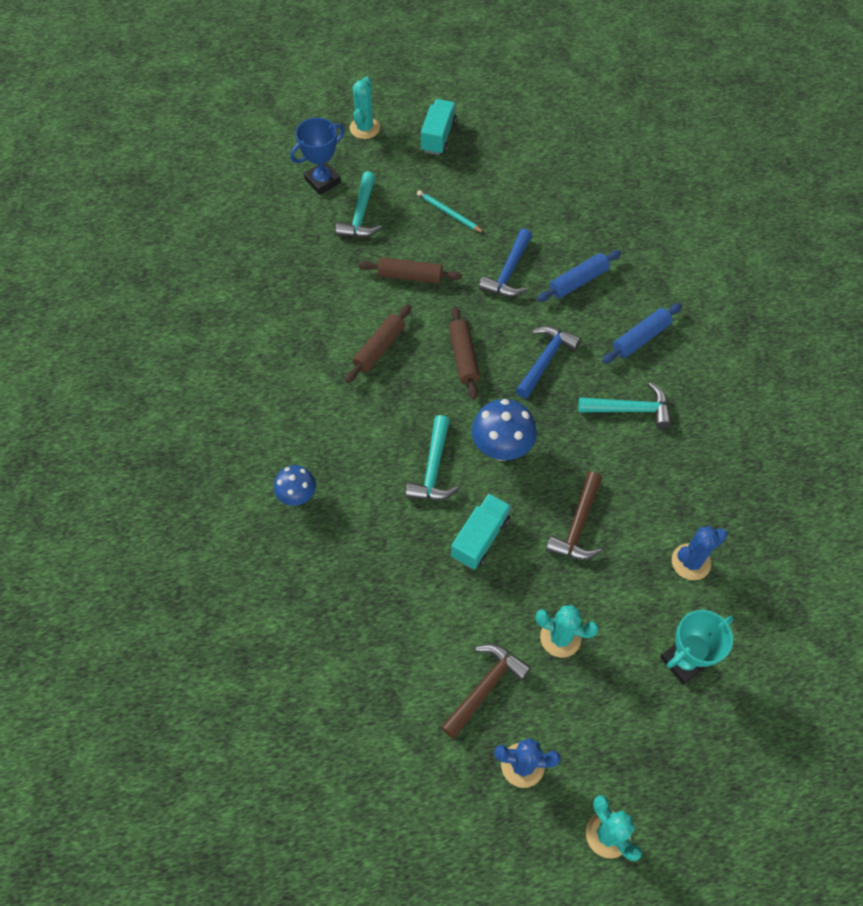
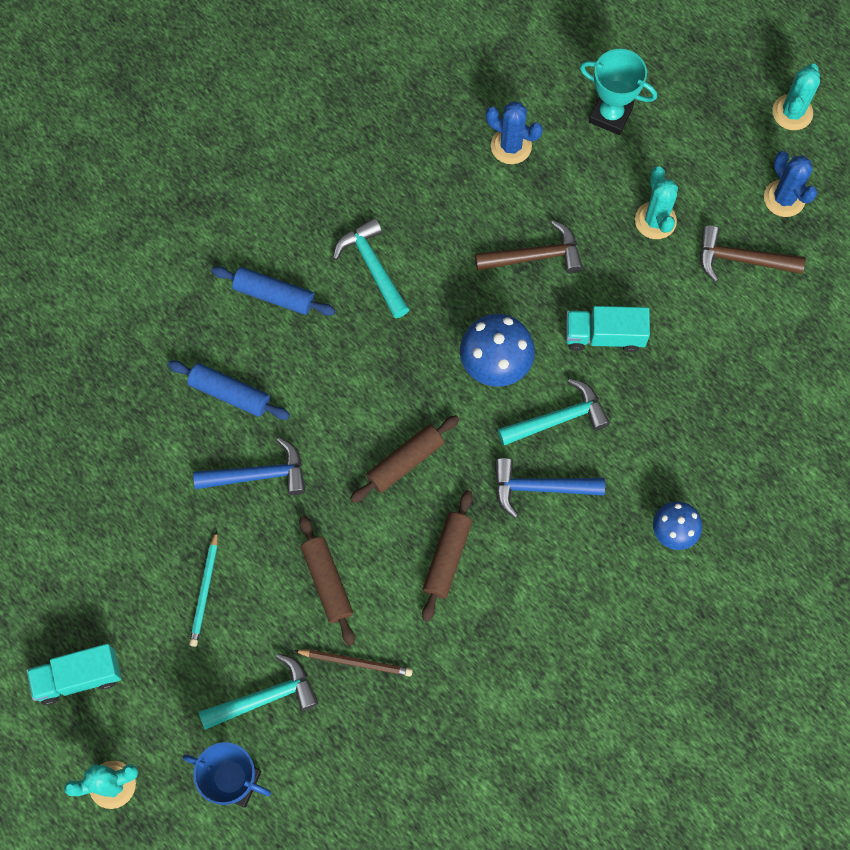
camera: 120 degrees left, 10 degrees up
(348, 268) = (356, 662): none -> brown pencil
(379, 348) = (447, 557): brown rolling pin -> brown rolling pin turned 75 degrees counterclockwise
(545, 360) = (359, 377): blue hammer -> blue hammer (539, 488)

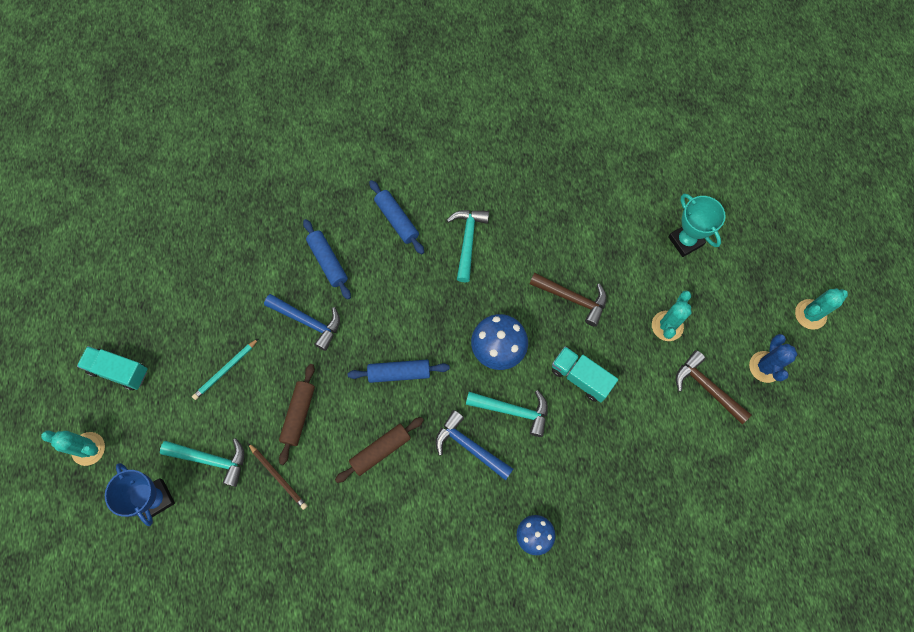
camera: 35 degrees right, 0 degrees up
(405, 462) = (399, 373): brown rolling pin -> blue rolling pin
(511, 146) = (607, 221): blue cactus -> none

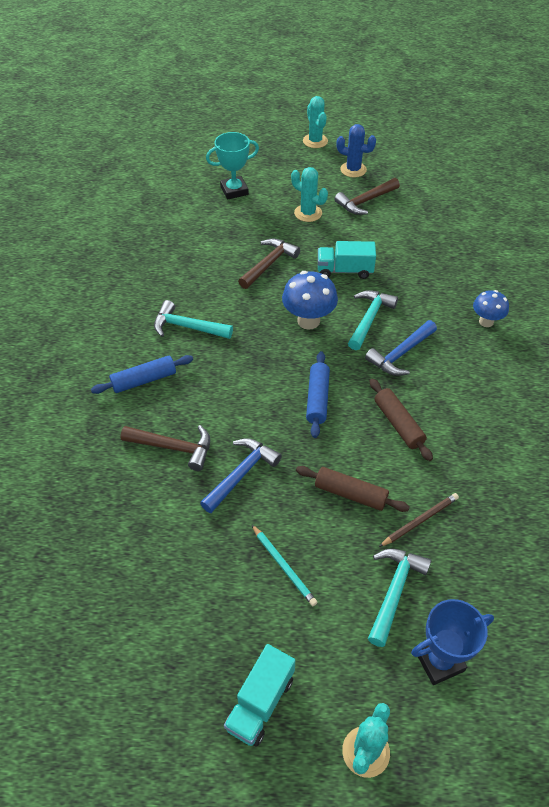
camera: 80 degrees left, 20 degrees down
(327, 262) = (173, 447): blue rolling pin -> brown hammer
(581, 377) = (344, 270): turquoise truck -> turquoise truck turned 45 degrees clockwise

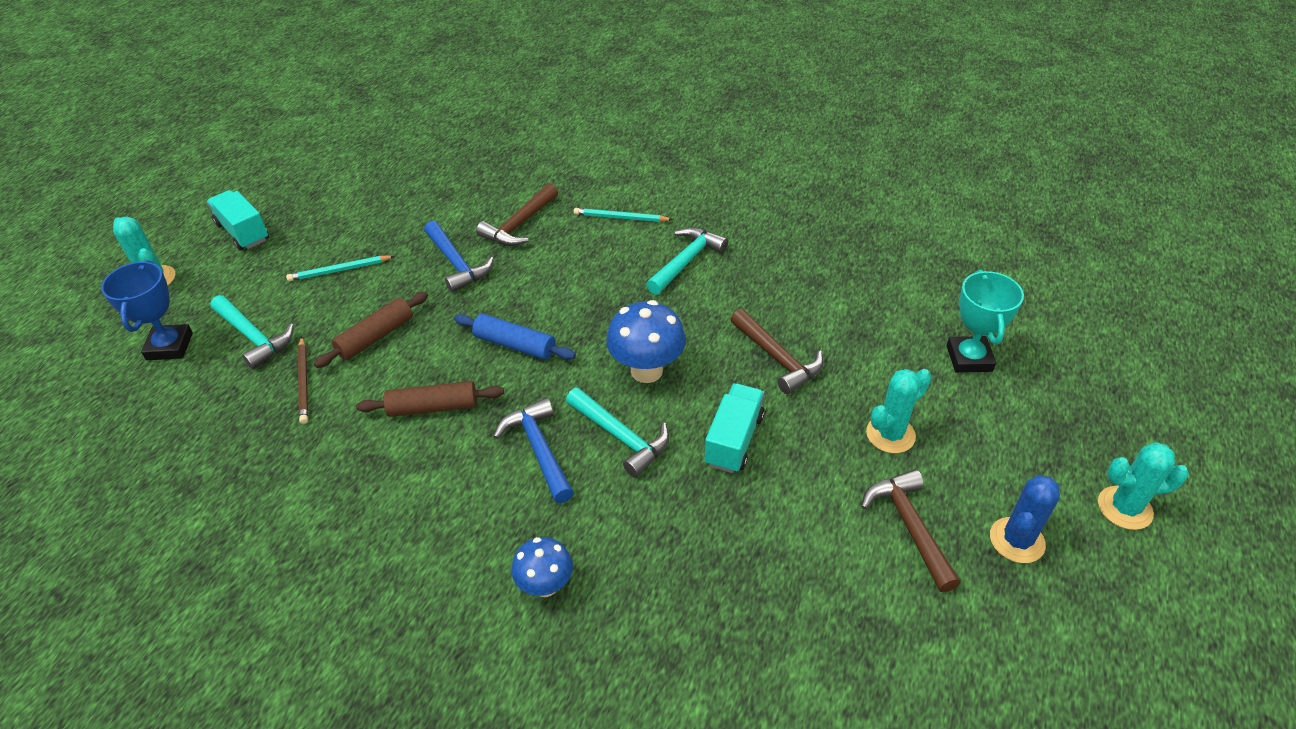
camera: 110 degrees right, 5 degrees down
(144, 380) = (620, 218): blue rolling pin -> turquoise pencil

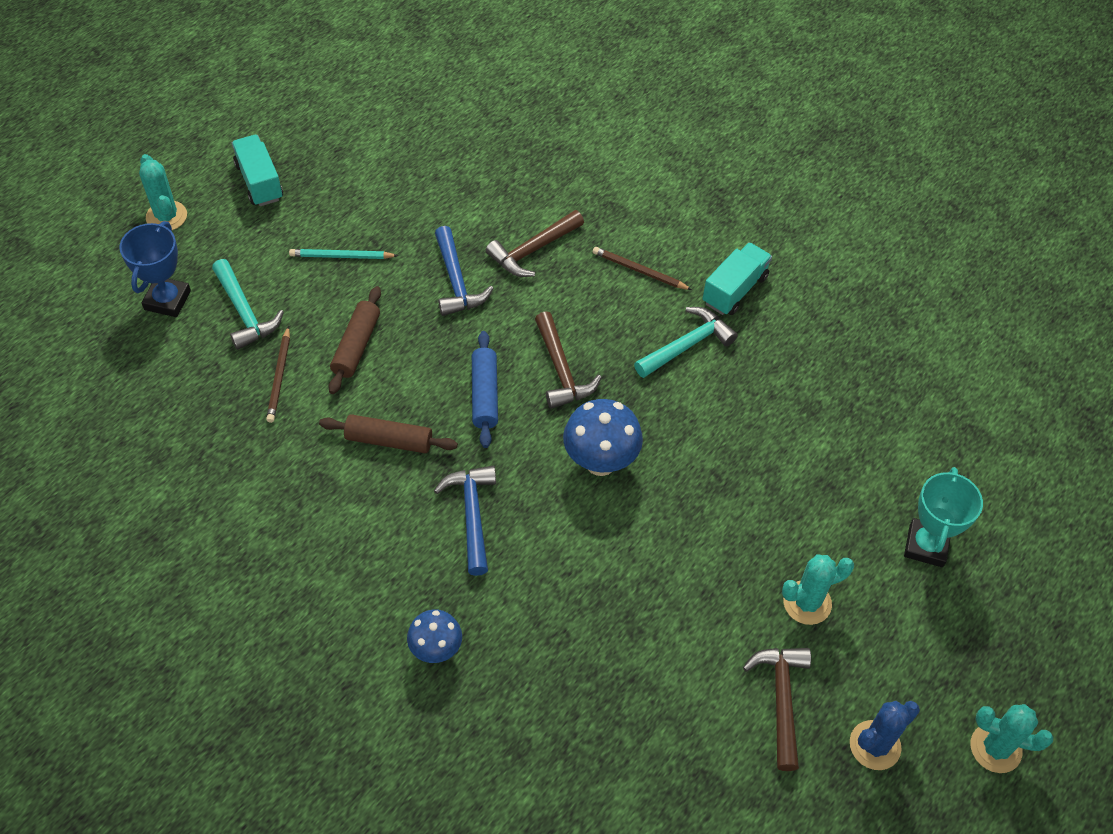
camera: 15 degrees right, 10 degrees up
(376, 337) = (357, 346): brown rolling pin -> brown rolling pin turned 45 degrees counterclockwise
(515, 345) = (484, 395): blue rolling pin -> blue rolling pin turned 45 degrees clockwise
(620, 218) = (639, 271): turquoise pencil -> brown pencil
(621, 437) = (551, 525): turquoise hammer -> none
(734, 440) = (655, 562): turquoise truck -> turquoise truck (734, 290)
(777, 358) = (733, 486): brown hammer -> brown hammer (561, 370)

